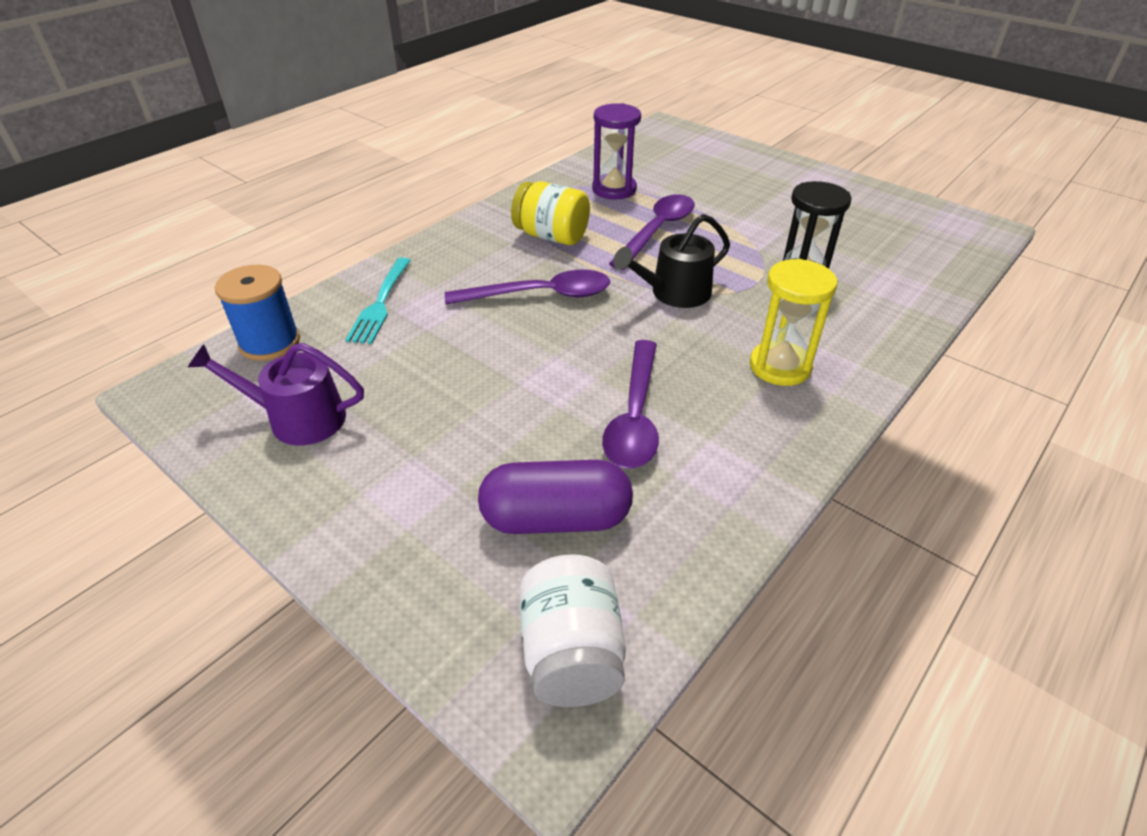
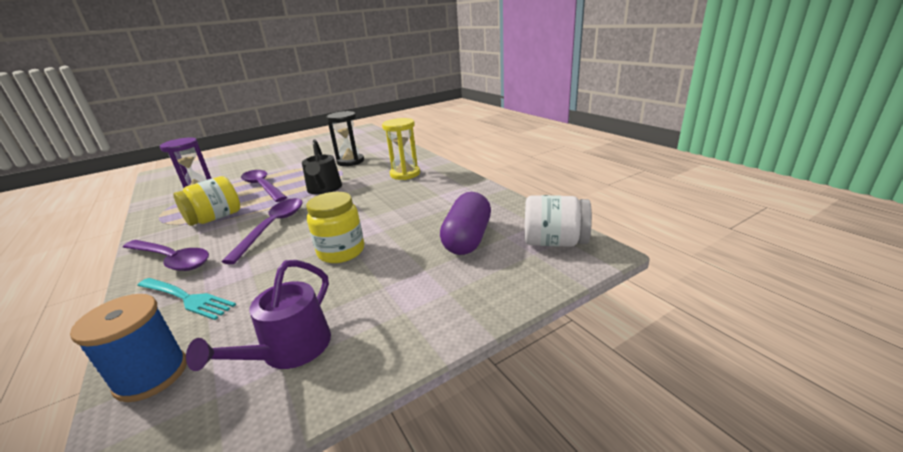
camera: 70 degrees left, 15 degrees down
(491, 385) = (341, 252): none -> yellow jar
(634, 416) = (409, 210): purple spoon -> purple spoon (171, 260)

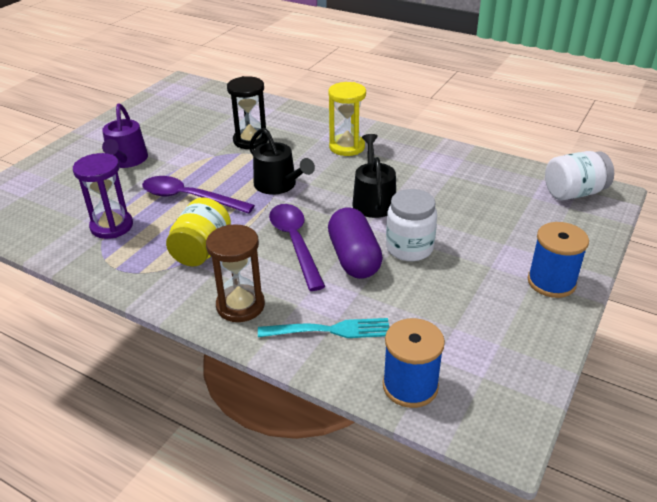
camera: 30 degrees left, 10 degrees up
(171, 260) = (240, 305): purple spoon -> brown hourglass
(290, 350) = (488, 332): purple watering can -> purple watering can (126, 160)
(341, 252) = (409, 248): yellow jar -> white jar
(369, 211) = (373, 200): none -> black watering can
(420, 320) = (551, 282): none -> blue spool
(467, 239) = (503, 207): purple capsule -> purple capsule (354, 258)

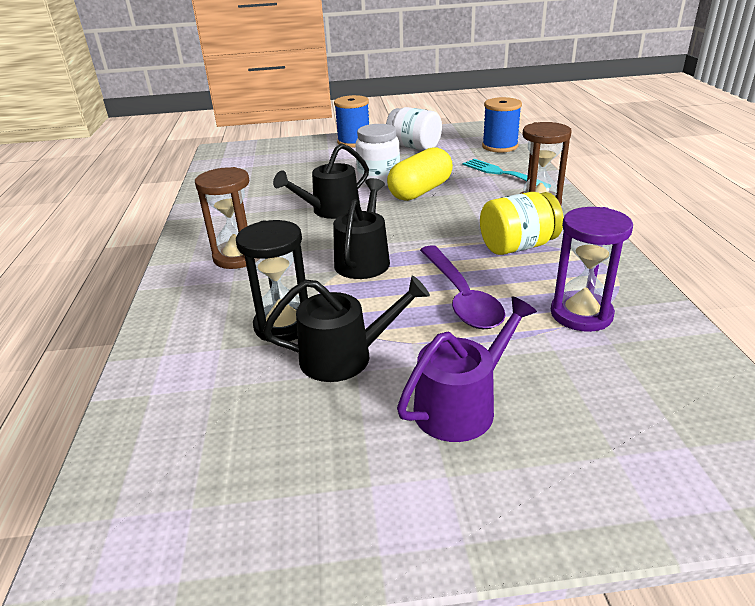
camera: 125 degrees left, 5 degrees down
(201, 147) = (345, 356): none -> black watering can
(295, 243) = (439, 215): purple spoon -> none
(347, 147) = (238, 257): yellow hourglass -> brown hourglass
(354, 258) = (420, 191): purple capsule -> yellow capsule
(574, 193) = (231, 157): white jar -> white jar (414, 147)

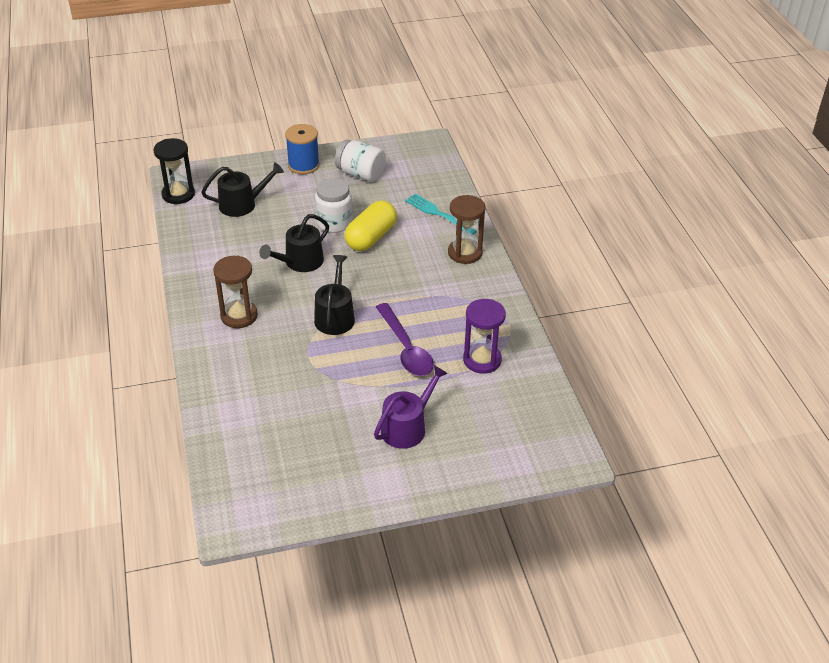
camera: 10 degrees left, 10 degrees up
(283, 325) = (290, 376): black hourglass -> black hourglass (178, 194)
(345, 356) = (335, 398): black watering can -> black watering can (242, 204)
(500, 146) = (438, 174): blue spool -> none
(518, 246) = (446, 300): yellow jar -> none

